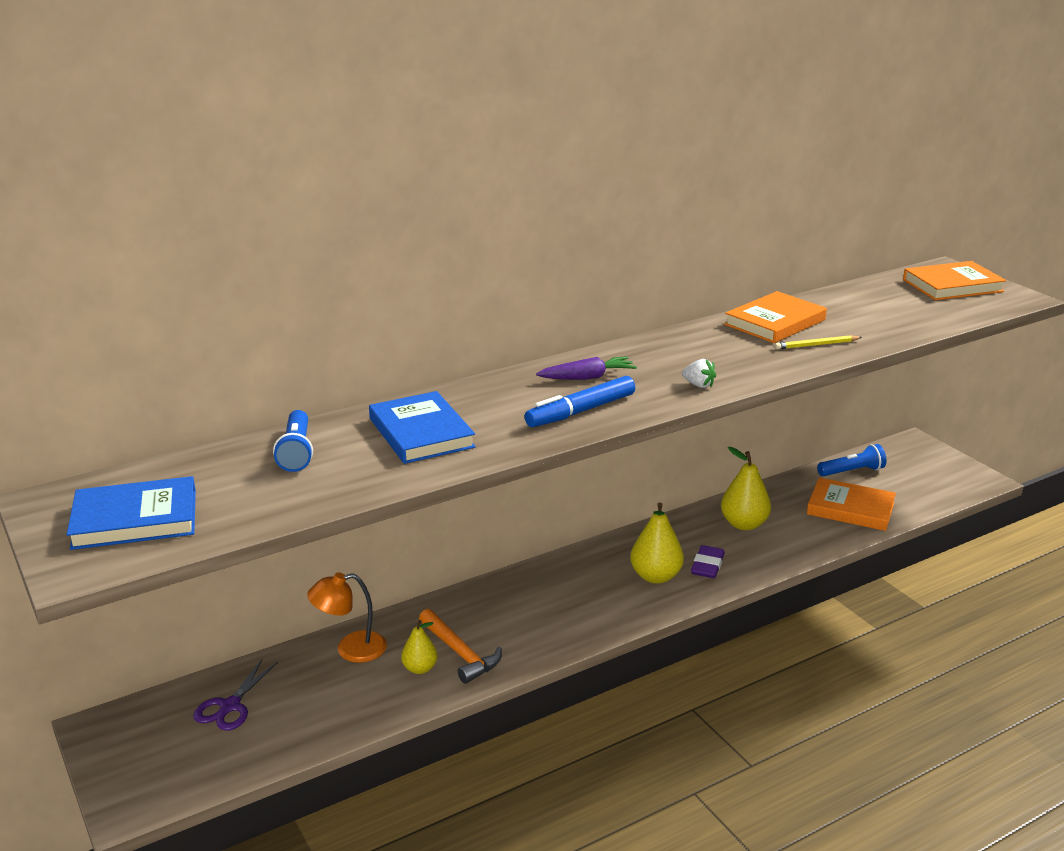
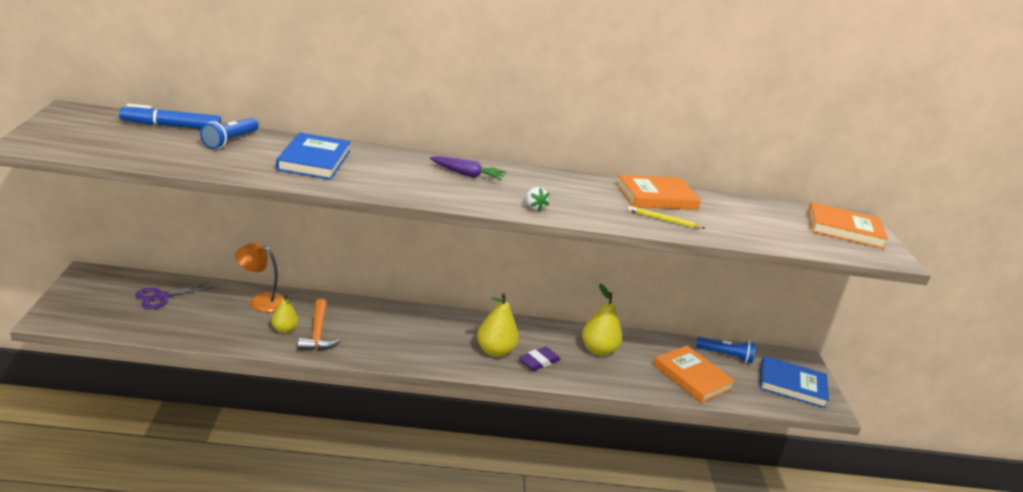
camera: 25 degrees right, 0 degrees up
(135, 519) = (95, 135): blue book -> blue book (792, 385)
(580, 411) = (429, 189): blue marker -> blue marker (171, 126)

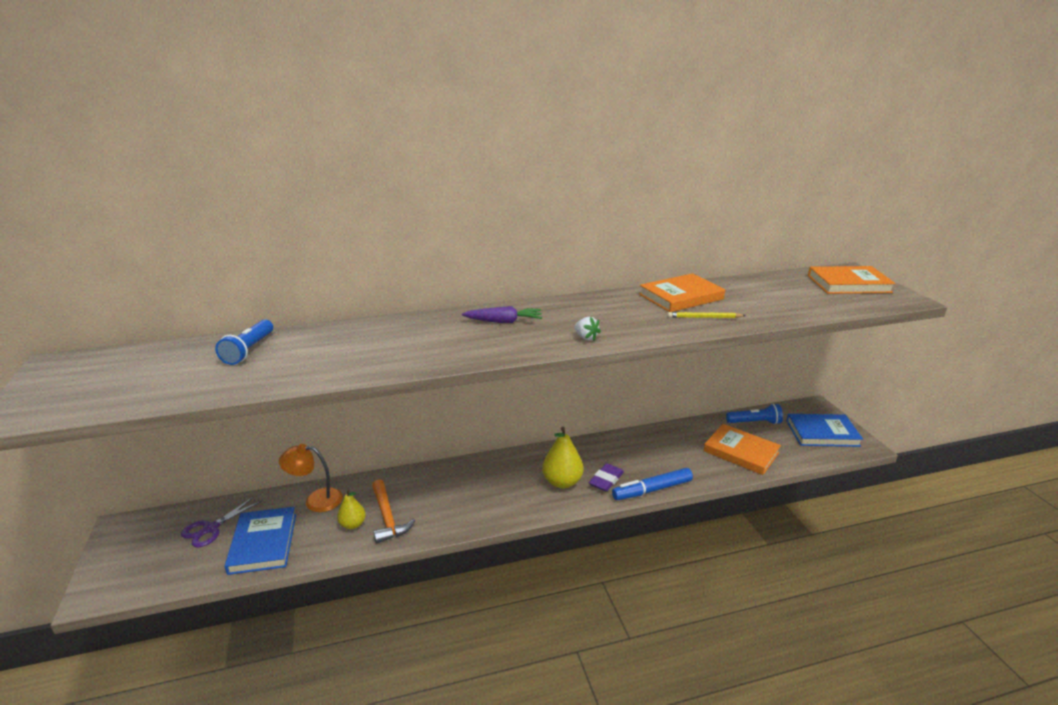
camera: 10 degrees left, 0 degrees up
(171, 126) = (177, 350): blue marker -> blue marker (652, 490)
(314, 160) = (347, 348): blue book -> blue book (263, 543)
(598, 350) = (650, 451): yellow pear -> none

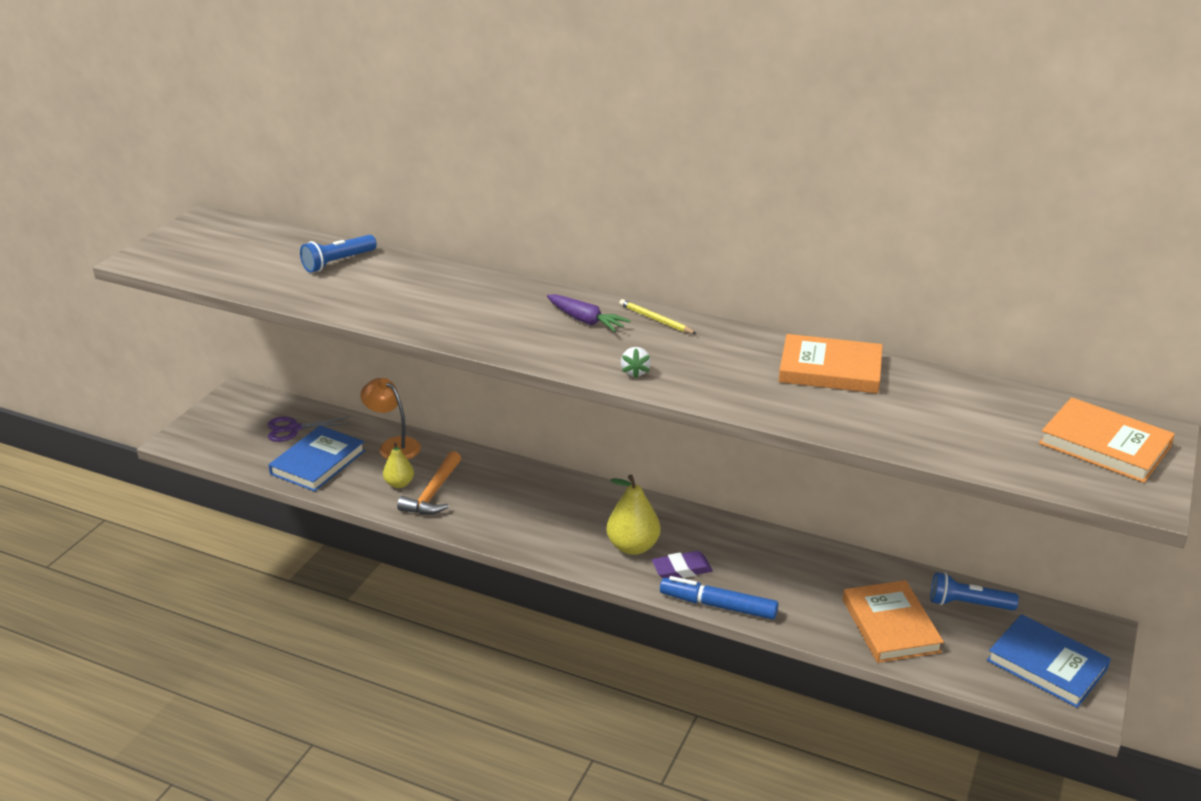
camera: 40 degrees right, 5 degrees up
(704, 317) = (807, 405): yellow pencil -> yellow pencil (656, 320)
(754, 422) = (968, 604): blue flashlight -> blue flashlight turned 150 degrees clockwise

